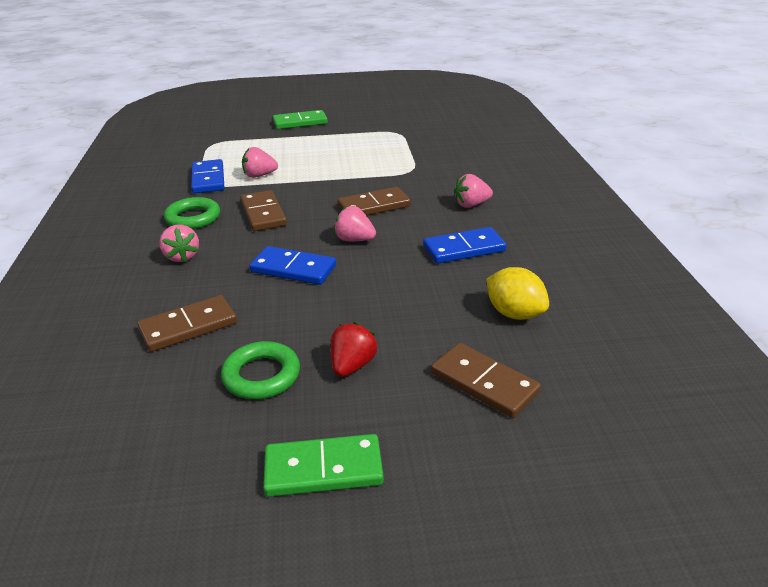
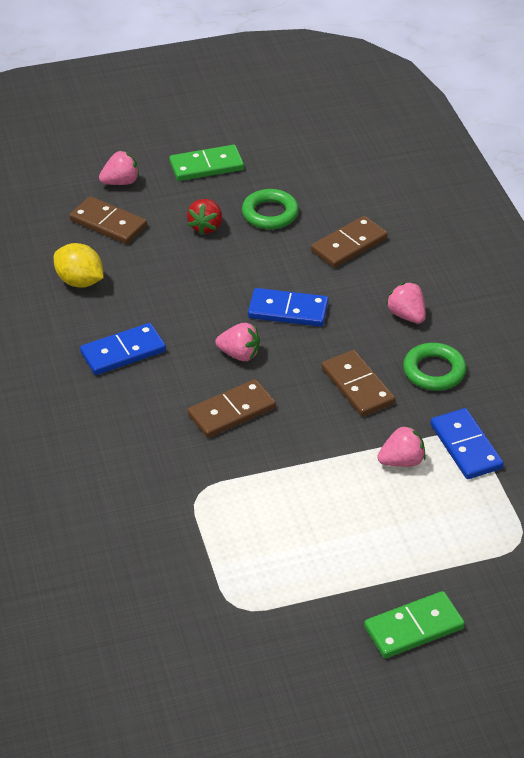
camera: 170 degrees right, 10 degrees up
(471, 205) = (115, 425): pink strawberry -> pink strawberry (121, 182)

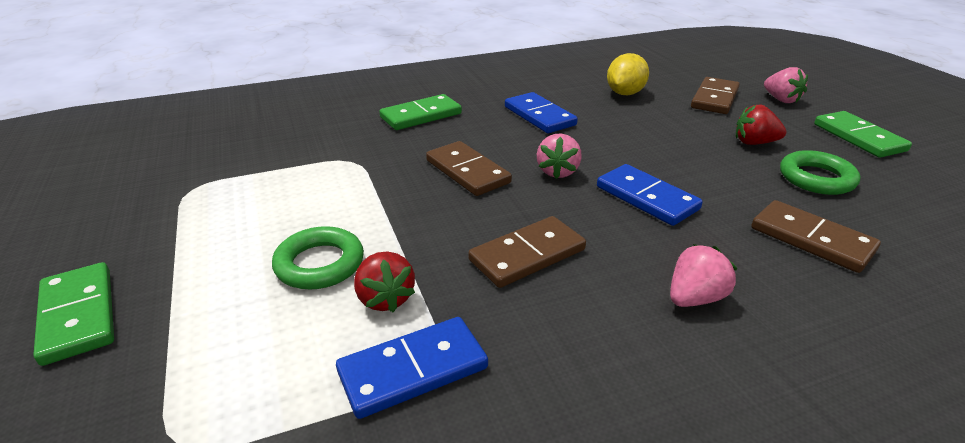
camera: 85 degrees right, 10 degrees down
(103, 442) = (421, 116): none -> green domino
(288, 311) = (646, 198): blue domino -> blue domino turned 45 degrees counterclockwise
(402, 461) = (385, 298): pink strawberry -> red strawberry
(434, 371) = (580, 330): green ring -> green ring (320, 264)

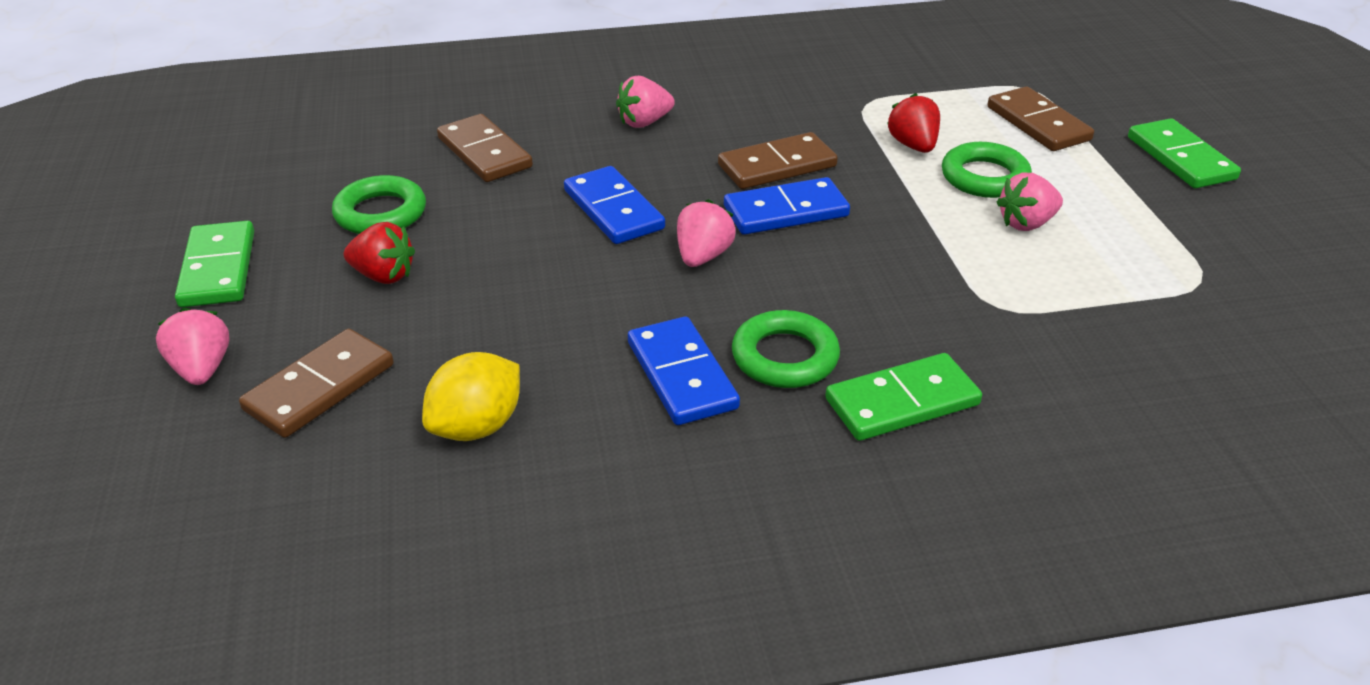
camera: 170 degrees left, 5 degrees up
(302, 220) = (1026, 223): none -> pink strawberry
(413, 369) = (884, 104): blue domino -> blue domino (786, 211)
(467, 172) = (827, 269): brown domino -> brown domino (1038, 123)
(486, 127) = (785, 357): none -> green ring

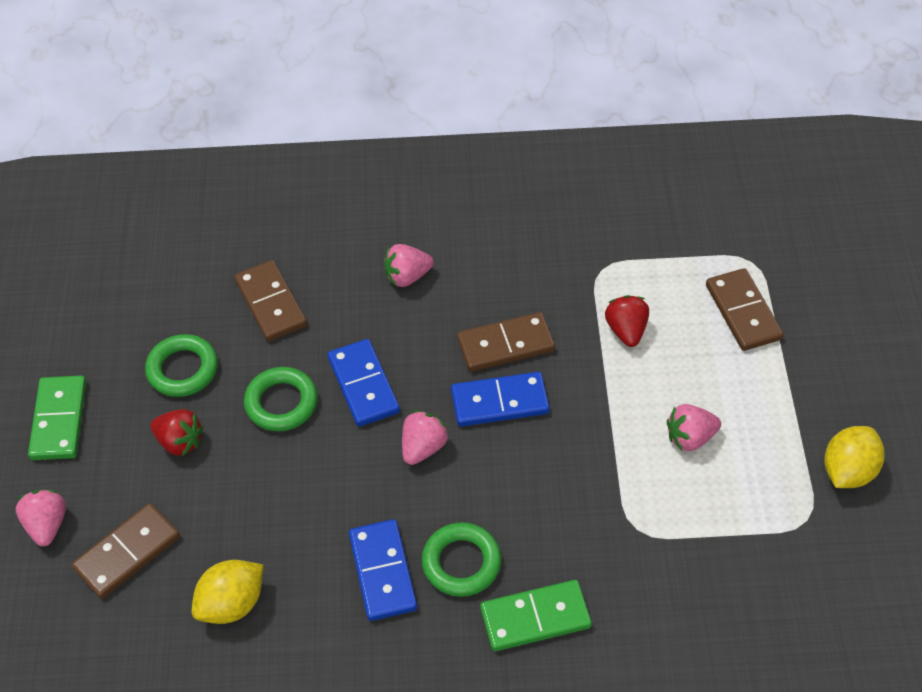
camera: 10 degrees right, 15 degrees up
(984, 177) = (674, 377): green ring -> green ring (281, 403)
(1180, 158) = (850, 370): green domino -> none
(1225, 236) = (848, 471): none -> yellow lemon

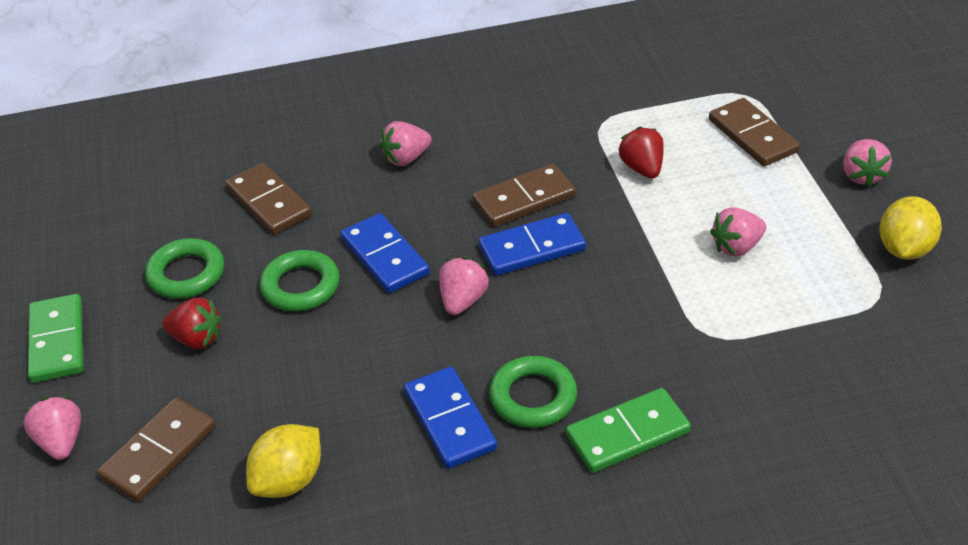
camera: 10 degrees left, 10 degrees down
(834, 379) = (862, 175): none -> pink strawberry

